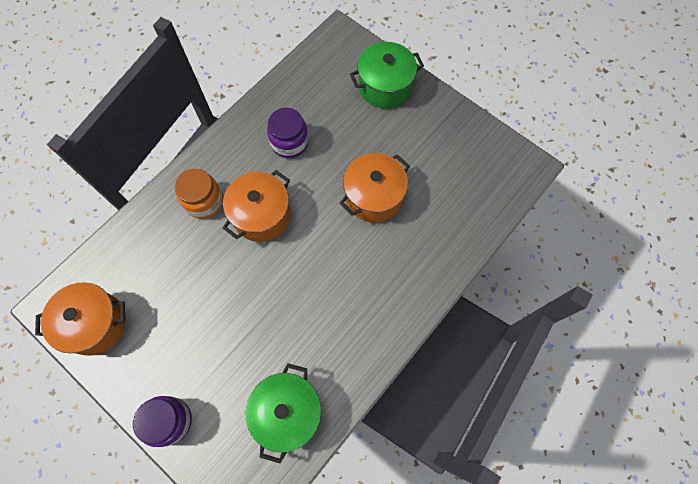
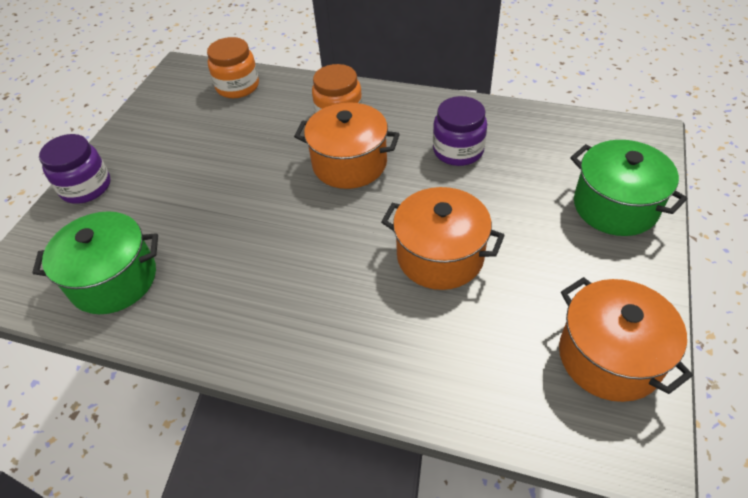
camera: 70 degrees right, 20 degrees down
(95, 324) = (173, 100): orange pot -> orange pot (609, 357)
(113, 265) = (237, 86): none -> orange jar

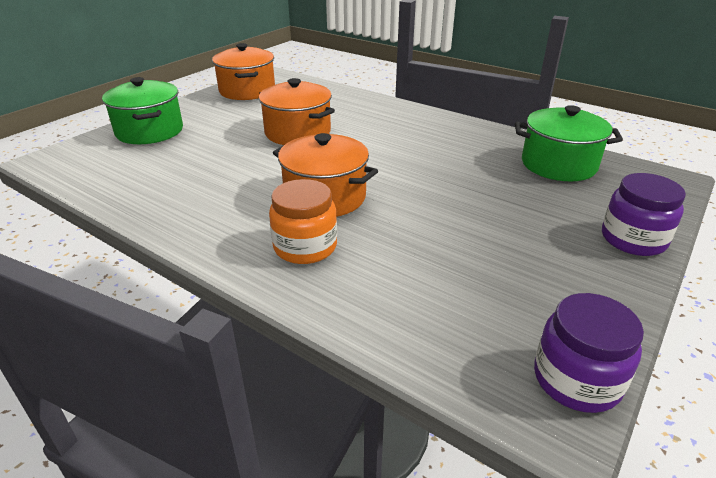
camera: 165 degrees left, 15 degrees down
(237, 86) = (437, 335): orange jar -> none
(458, 150) = (214, 185): purple jar -> purple jar (576, 380)

